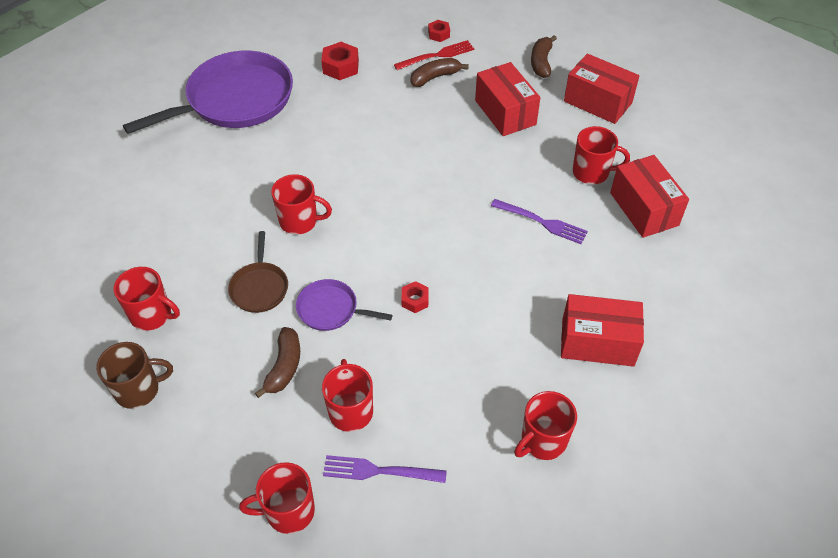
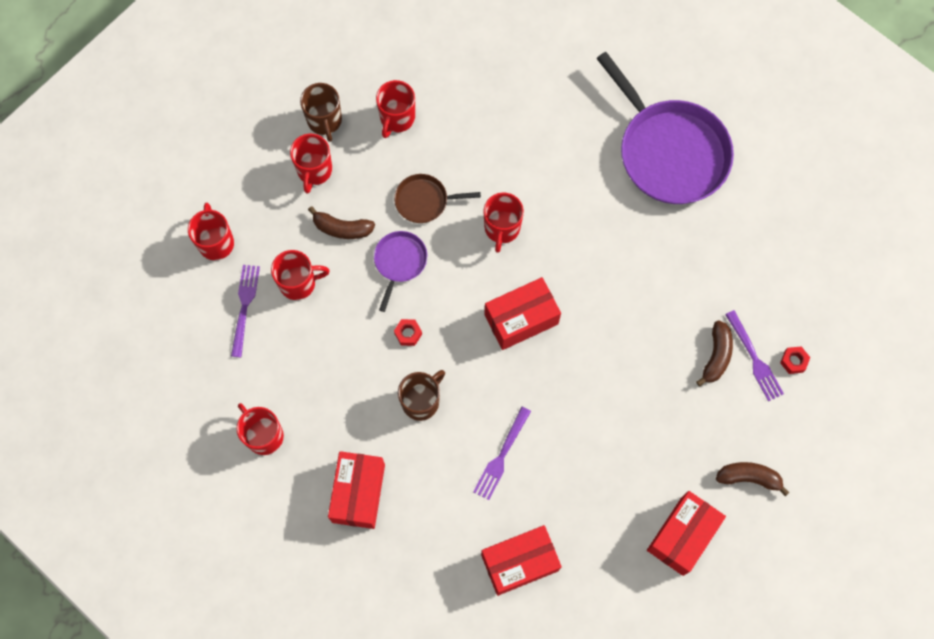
camera: 90 degrees right, 20 degrees up
(341, 67) = (728, 254): red nut -> none
(435, 77) = (716, 356): brown banana -> brown banana turned 45 degrees clockwise
(437, 55) = (754, 358): red fork -> purple fork
(490, 287) = (421, 401): none -> brown mug
(505, 112) = (661, 430): red box -> red box (521, 319)
(592, 172) = (570, 515): red mug -> red mug (314, 171)

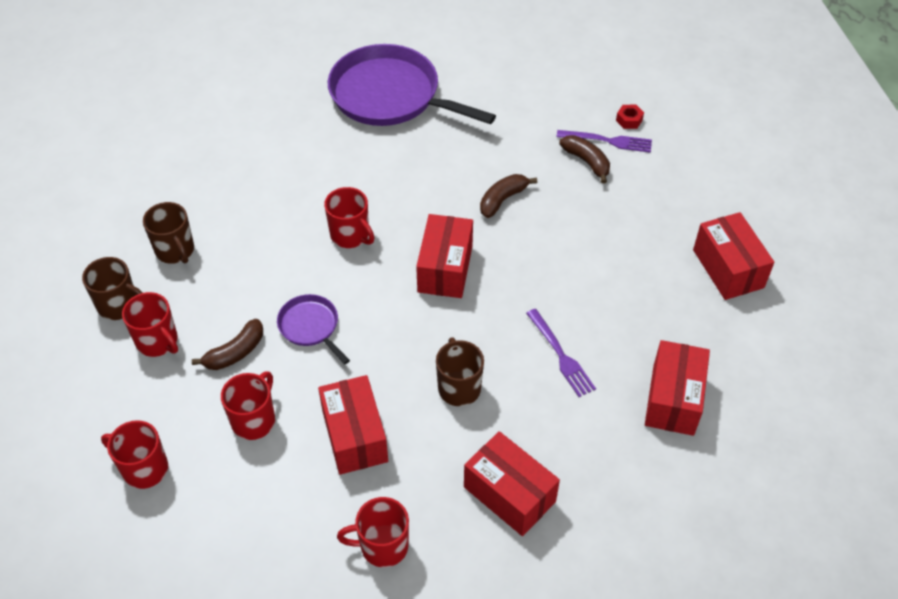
camera: 55 degrees left, 20 degrees down
(244, 306) = (234, 482): purple fork -> none
(332, 358) = (355, 436): none -> red box
(397, 118) = (175, 251): red mug -> brown mug
(408, 334) = (385, 360): red nut -> none
(424, 201) = (271, 275): brown pan -> none
(670, 152) = (390, 95): purple pan -> purple pan turned 150 degrees counterclockwise
(749, 478) = (707, 199): brown banana -> brown banana (503, 199)

